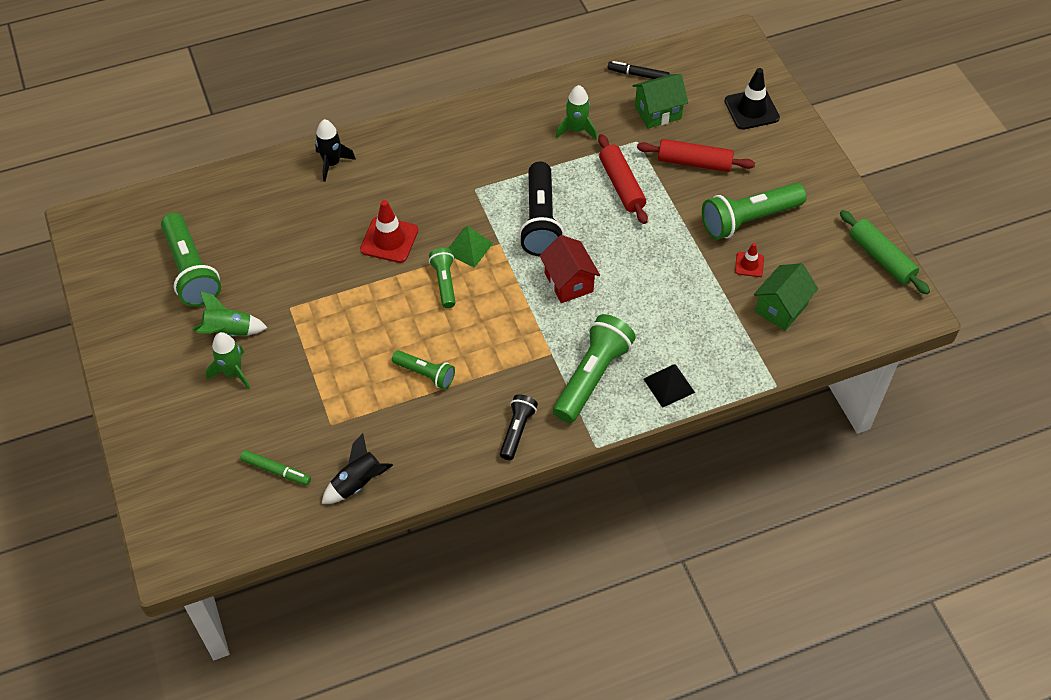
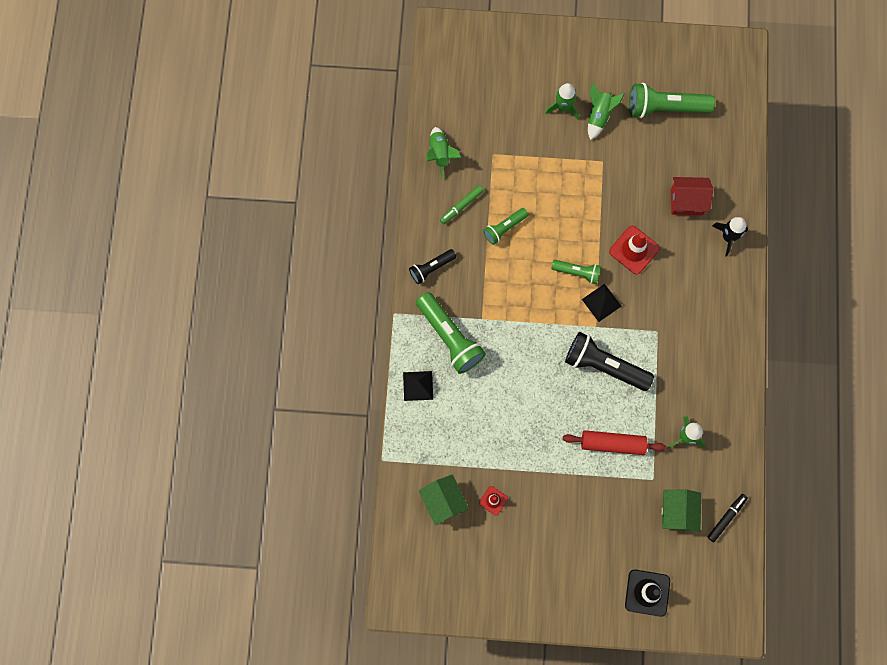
camera: 115 degrees right, 20 degrees up
(276, 470) = (473, 109): green marker -> green marker (461, 206)
(357, 483) = (440, 154): black rocket -> green rocket
(468, 248) = (601, 302): green pyramid -> black pyramid
(517, 430) = (431, 268): black flashlight -> black flashlight turned 105 degrees clockwise
(568, 282) = (537, 359): red house -> red house (686, 201)
(694, 162) = (610, 513): red rolling pin -> none
(748, 220) = (535, 524): green flashlight -> none
(881, 258) = (452, 606): green rolling pin -> none

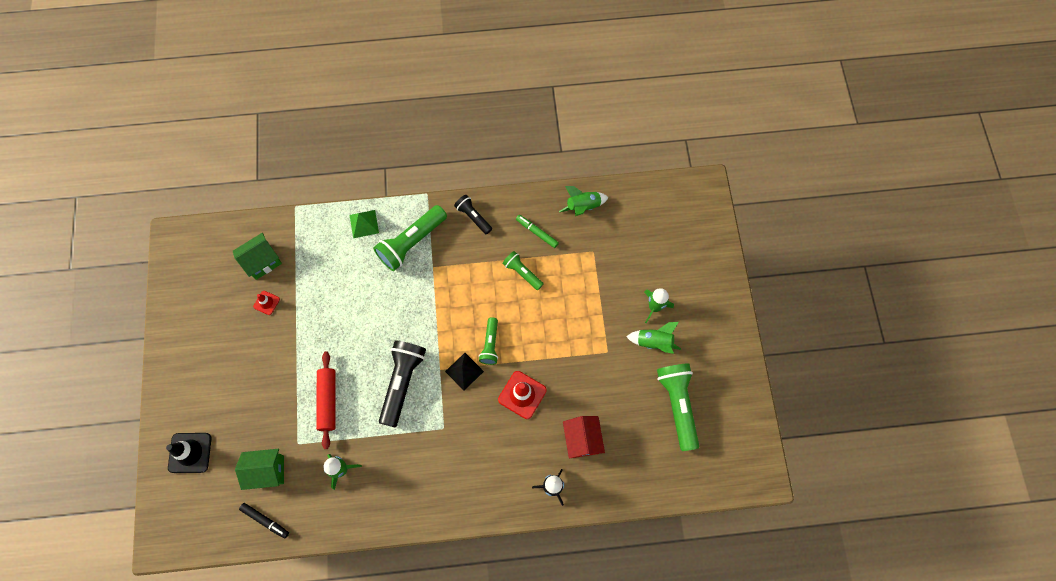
camera: 80 degrees right, 5 degrees down
(418, 385) = (364, 223): black pyramid -> green pyramid

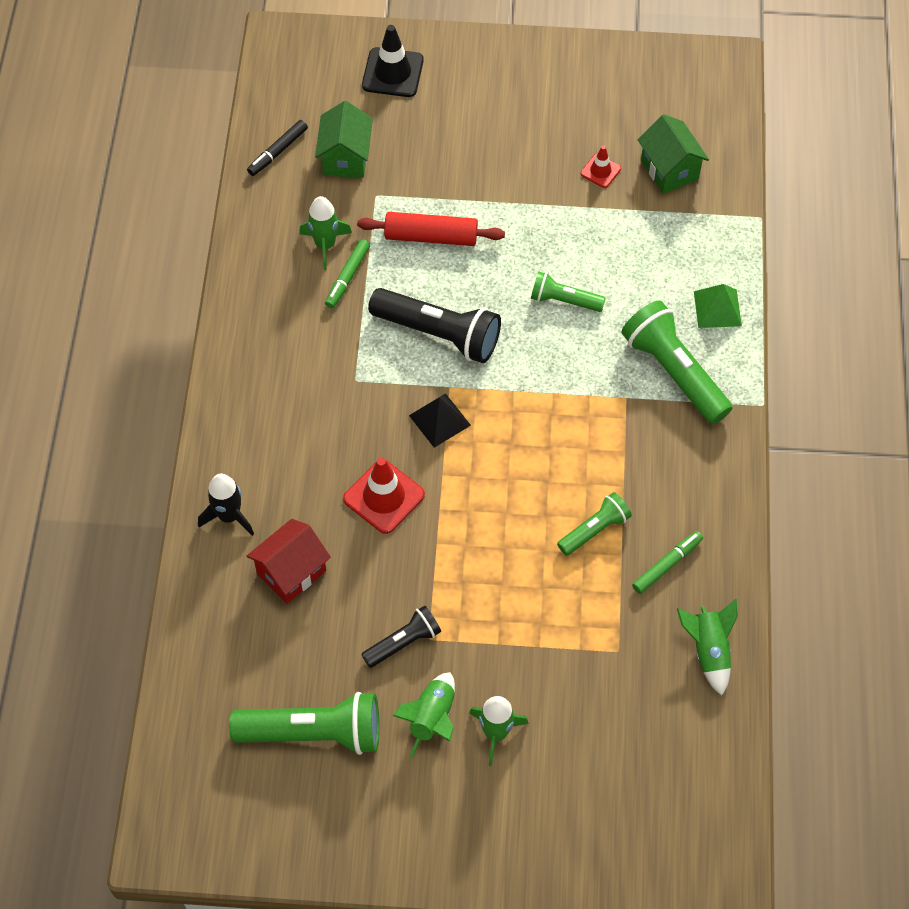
camera: 100 degrees right, 10 degrees down
(366, 449) = (347, 277): none -> green marker
(473, 217) = (710, 469): black flashlight -> black flashlight (404, 642)
(490, 345) = (476, 463): green flashlight -> green flashlight (563, 300)
(582, 440) = (291, 572): red house -> red house turned 45 degrees counterclockwise

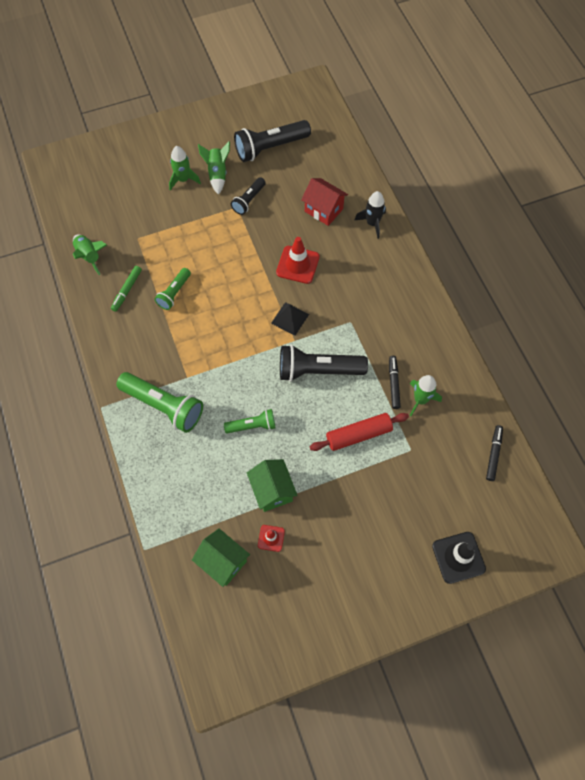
camera: 155 degrees right, 5 degrees up
(291, 572) = (323, 210): red house -> red house turned 75 degrees counterclockwise
(314, 733) = (270, 148): green flashlight -> black flashlight
(345, 158) = (447, 469): green house -> green house (272, 490)
(347, 277) = (393, 384): green marker -> black marker
(717, 308) = (151, 463): green pyramid -> none

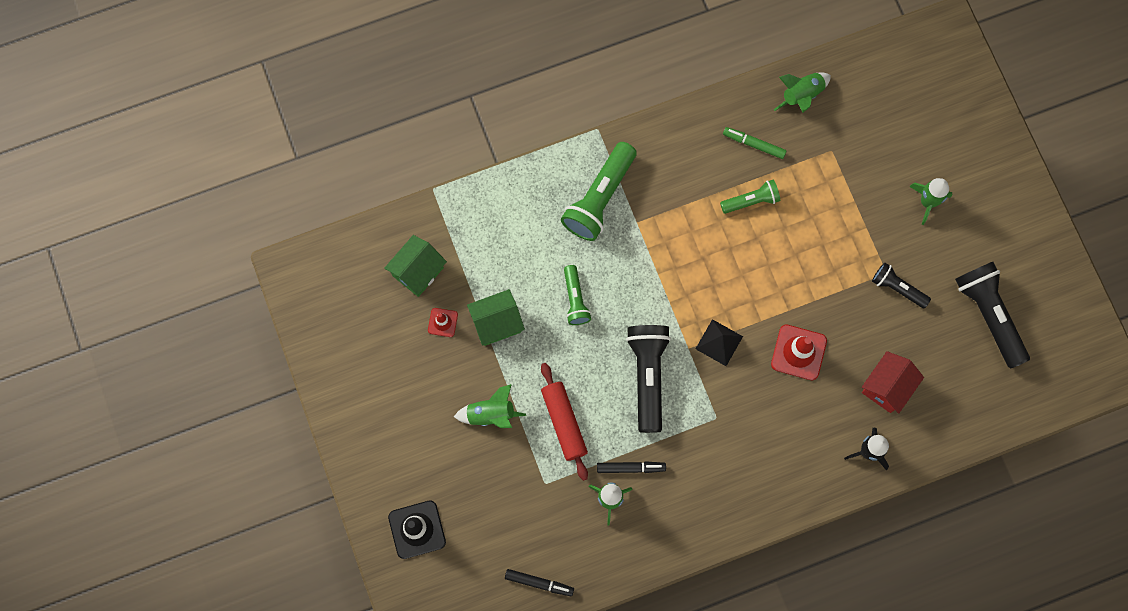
camera: 90 degrees right, 10 degrees up
(174, 293) = (751, 201): green flashlight -> green flashlight turned 135 degrees clockwise
(217, 174) = (939, 246): green rocket -> green rocket (490, 414)

